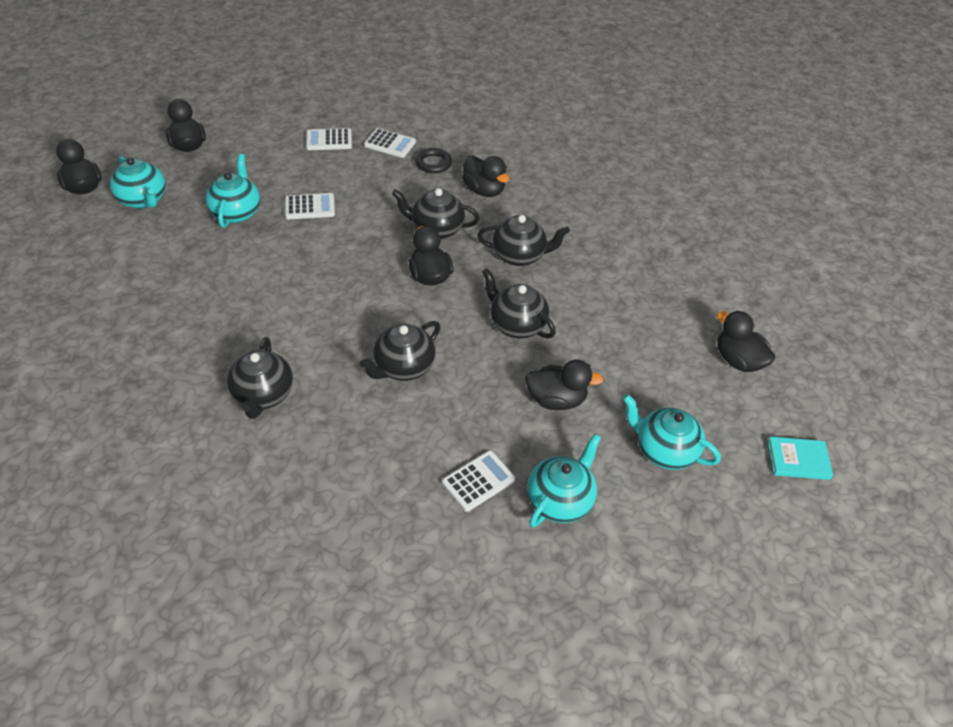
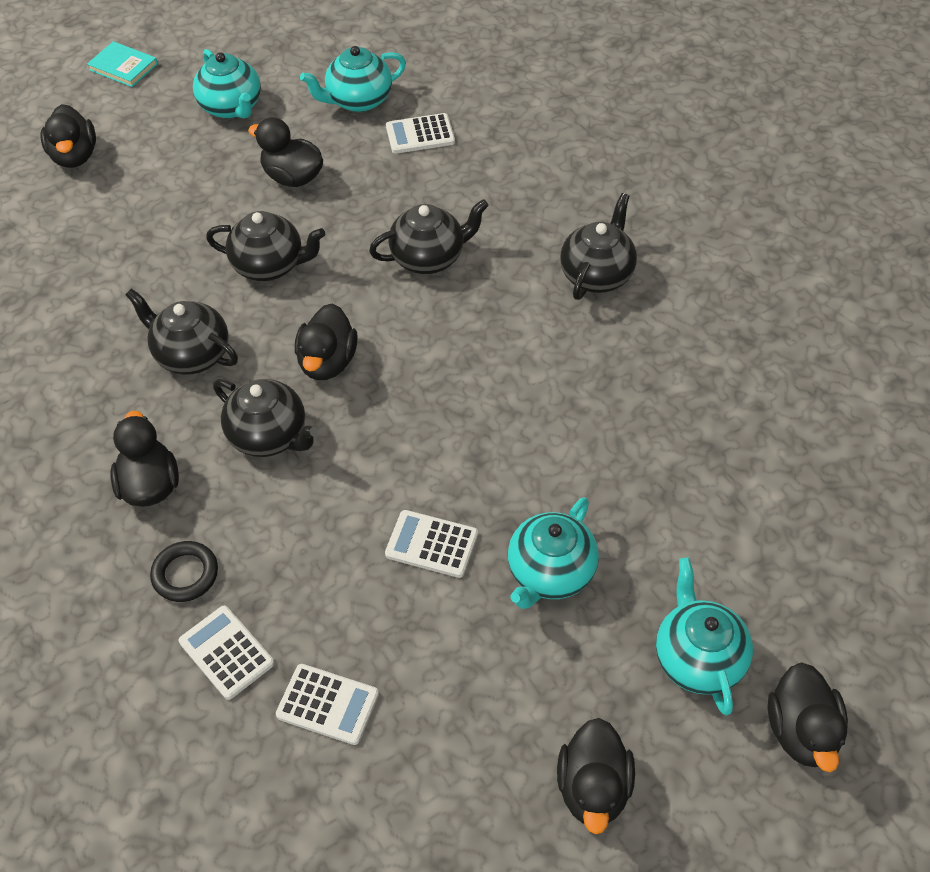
camera: 150 degrees left, 5 degrees up
(516, 325) = (270, 265): black teapot -> black teapot turned 60 degrees counterclockwise

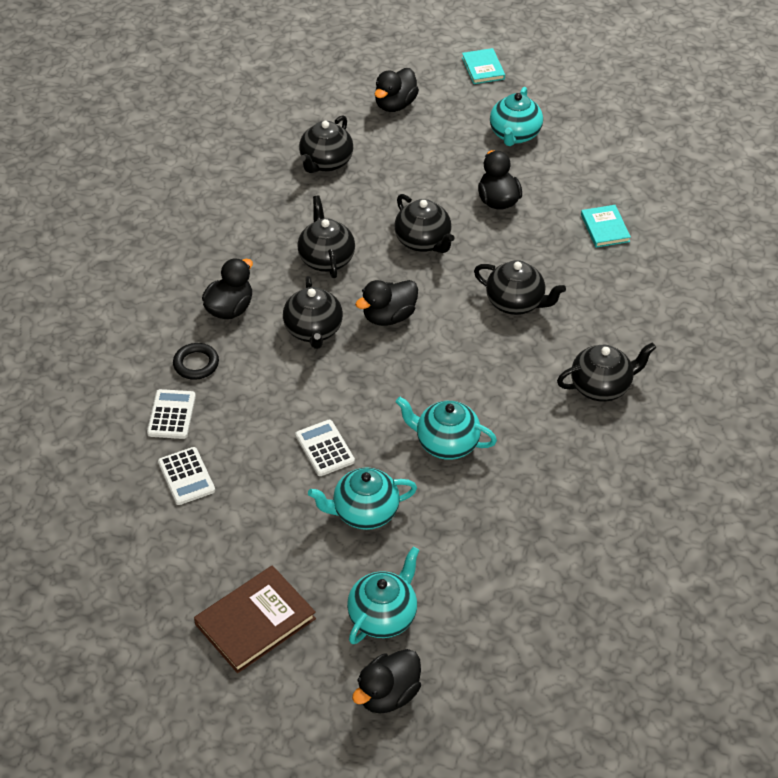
camera: 45 degrees right, 5 degrees down
(70, 260) = (326, 162): none -> black teapot
(358, 101) = (594, 181): turquoise teapot -> turquoise teapot (446, 443)
(420, 134) = (605, 228): white calculator -> turquoise book
(593, 788) = (255, 621): black duck -> brown book

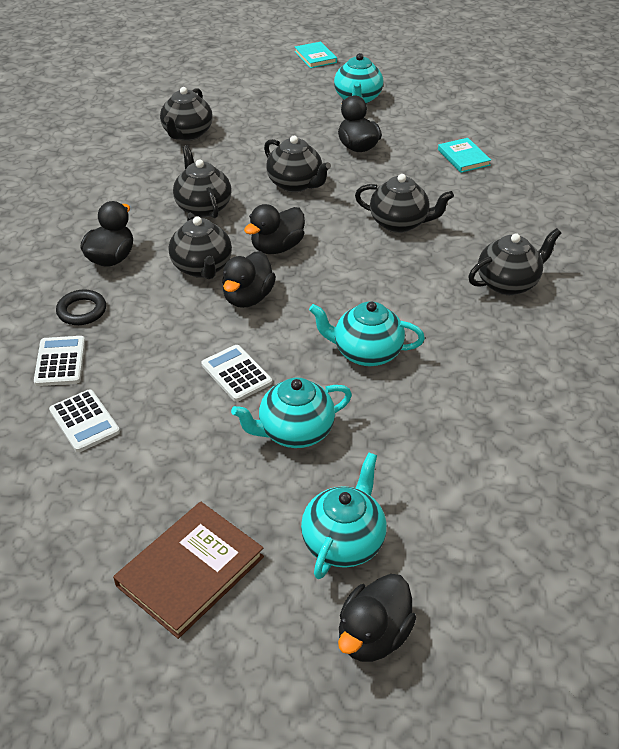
camera: 10 degrees left, 5 degrees down
(395, 105) = (243, 88): black duck -> black duck (248, 298)

